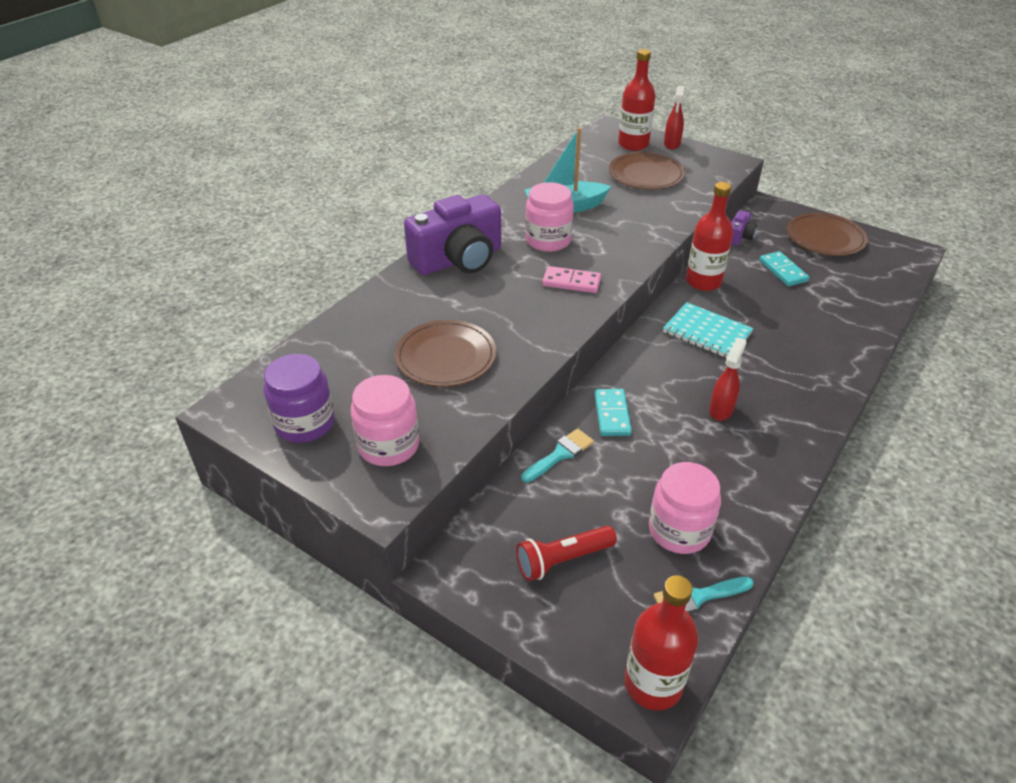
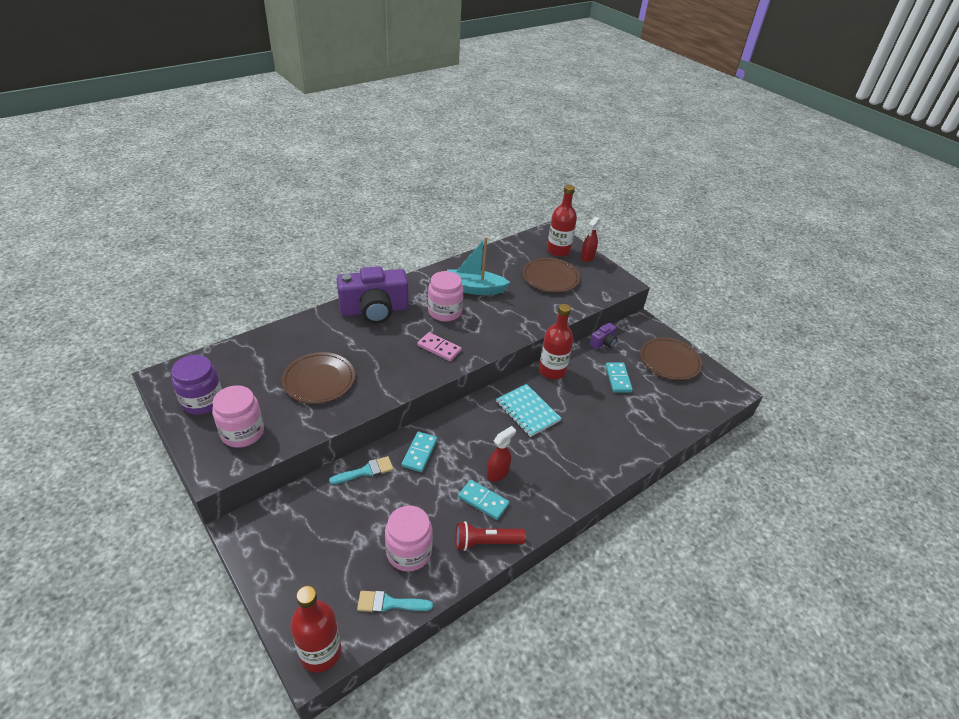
camera: 15 degrees right, 0 degrees up
(563, 560) = (319, 546): red flashlight -> red flashlight (486, 542)
(726, 445) = (483, 501): none -> turquoise domino

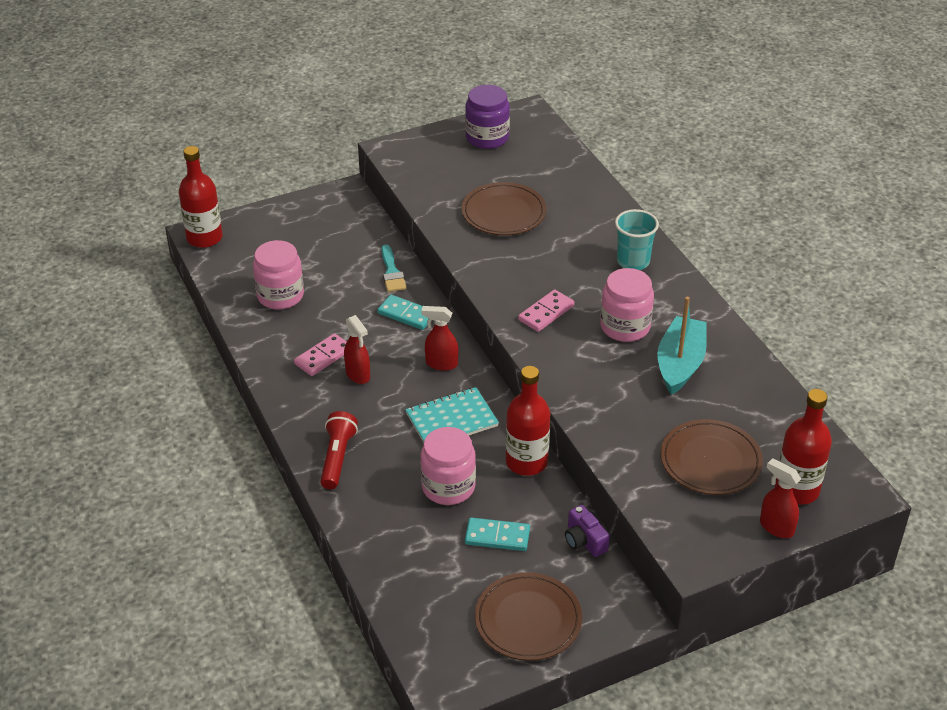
camera: 105 degrees right, 0 degrees up
(242, 432) = (435, 163): pink jar -> pink jar (448, 487)
(374, 310) = (633, 261): purple camera -> turquoise cup
(389, 603) = (231, 279): turquoise brush -> none
(472, 424) = (441, 364): none -> red spray bottle
(483, 501) = (323, 357): turquoise domino -> pink domino
(486, 542) = (270, 352): red flashlight -> red flashlight (337, 458)

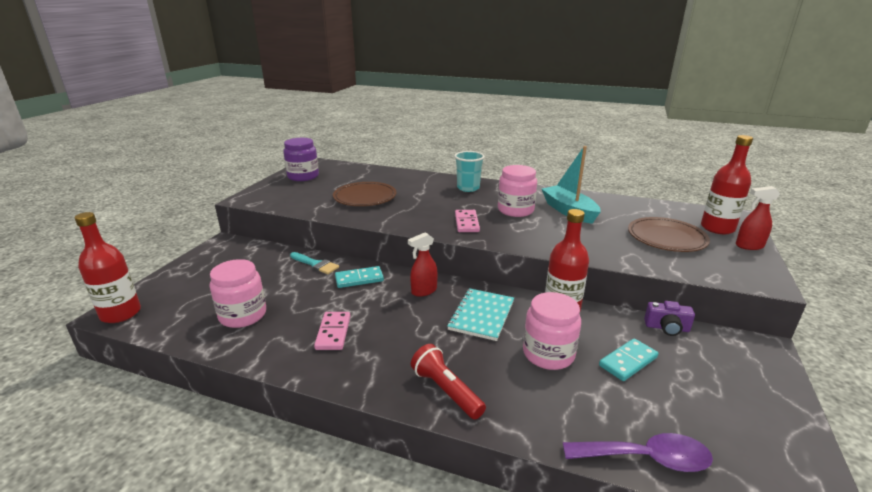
camera: 45 degrees left, 15 degrees down
(358, 375) = (377, 328): red spray bottle -> none
(391, 589) = (646, 458): none -> purple spoon
(528, 620) = (742, 398): brown plate -> none

